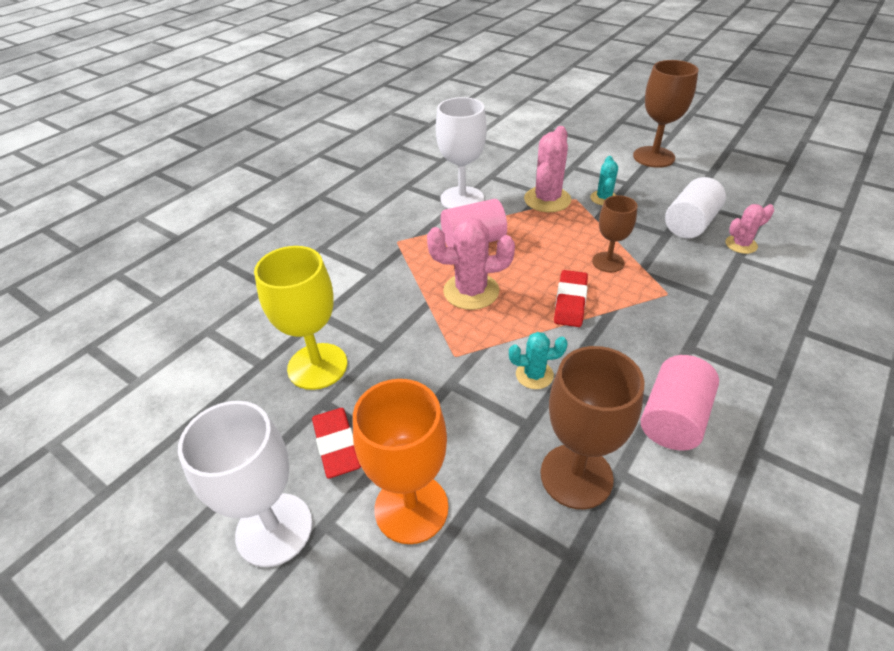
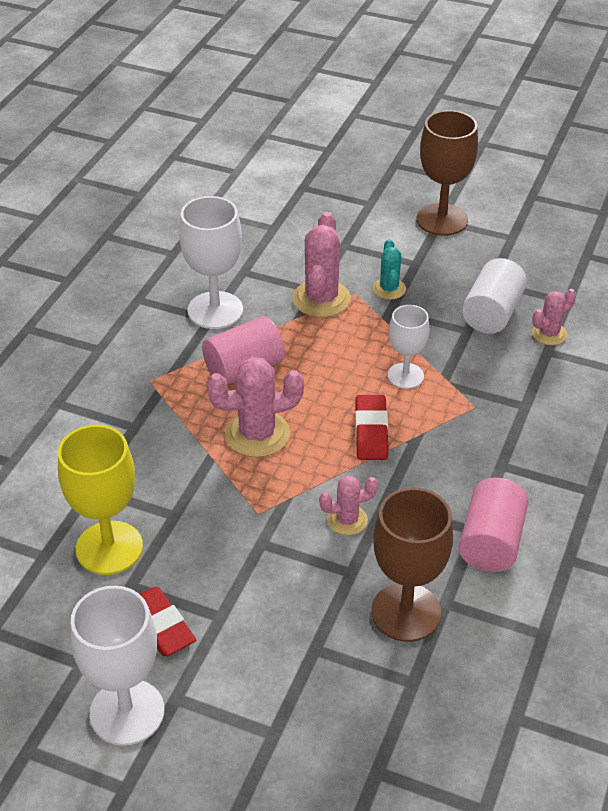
camera: 15 degrees left, 0 degrees up
(411, 508) = (255, 669): orange goblet -> none
(534, 375) = (347, 520): turquoise cactus -> pink cactus
(608, 262) = (405, 376): brown goblet -> white goblet

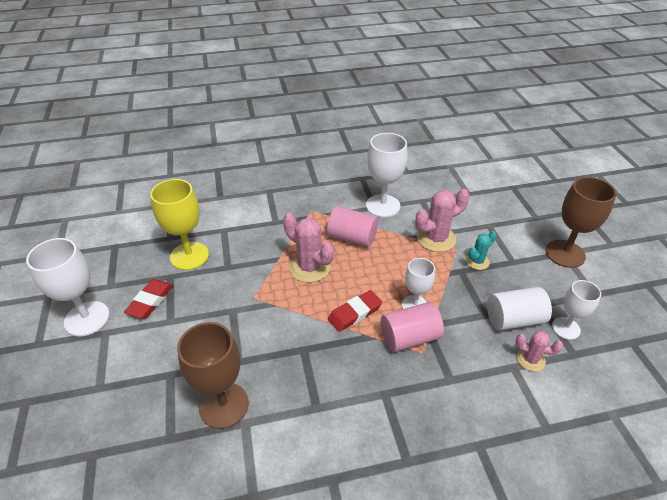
camera: 55 degrees right, 0 degrees up
(347, 520) = (276, 338): pink cactus -> none
(491, 542) = (313, 422): pink cylinder -> pink cylinder (409, 337)
(534, 285) = (566, 328): none -> white goblet

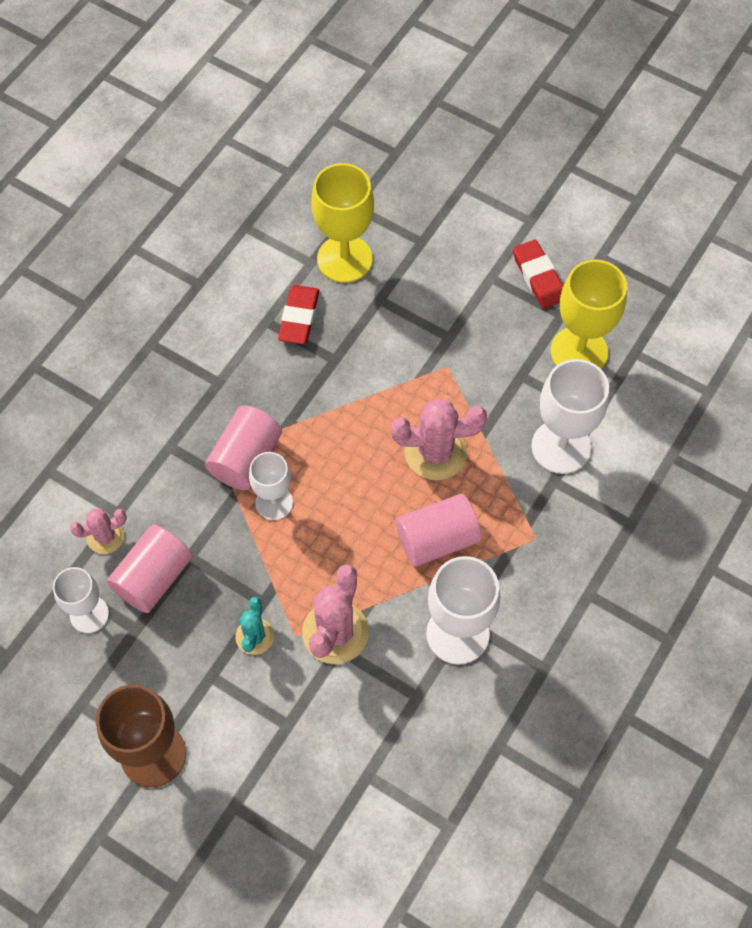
camera: 135 degrees right, 20 degrees up
(87, 318) = (566, 216): white goblet -> white goblet (561, 447)
(224, 405) = (344, 259): brown goblet -> yellow goblet
(355, 313) = (326, 438): red eraser -> red eraser (299, 317)
(514, 319) = (153, 577): white cylinder -> pink cylinder

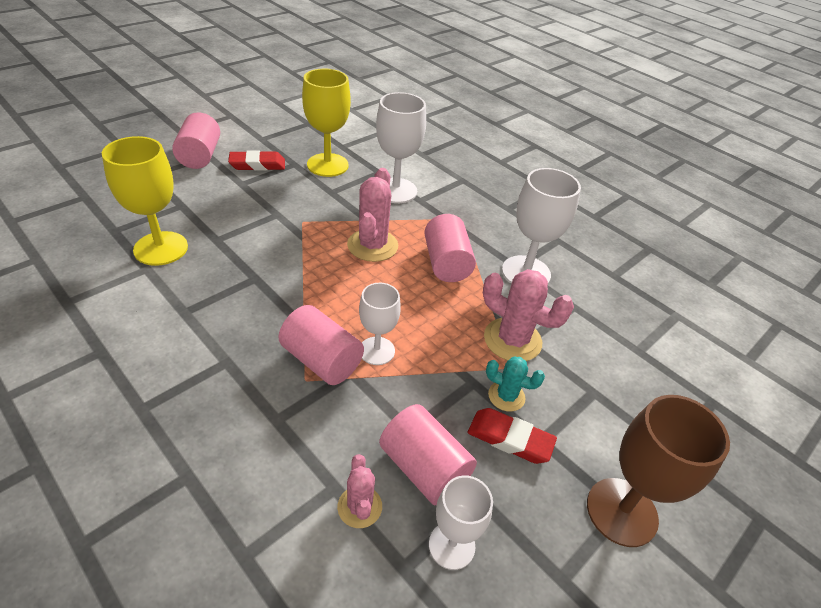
camera: 80 degrees left, 20 degrees down
(299, 317) = (197, 289): red eraser -> red eraser (510, 439)
(525, 212) = (200, 156): none -> pink cylinder

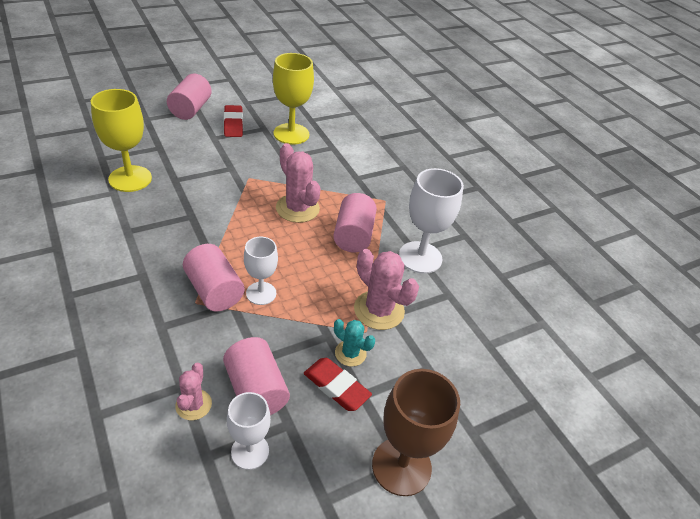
camera: 15 degrees right, 0 degrees up
(257, 164) = (233, 124): red eraser -> red eraser turned 75 degrees clockwise
(372, 245) = (297, 208): pink cactus -> pink cactus turned 60 degrees counterclockwise
(395, 190) = (339, 166): white goblet -> none

